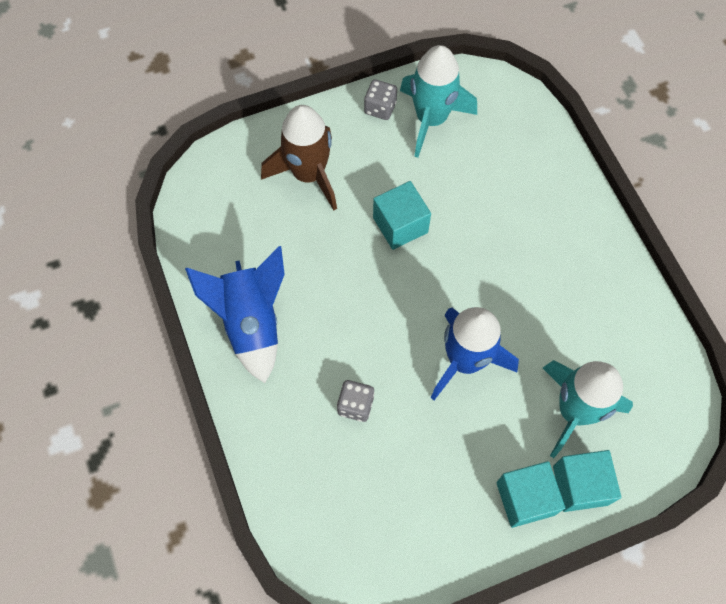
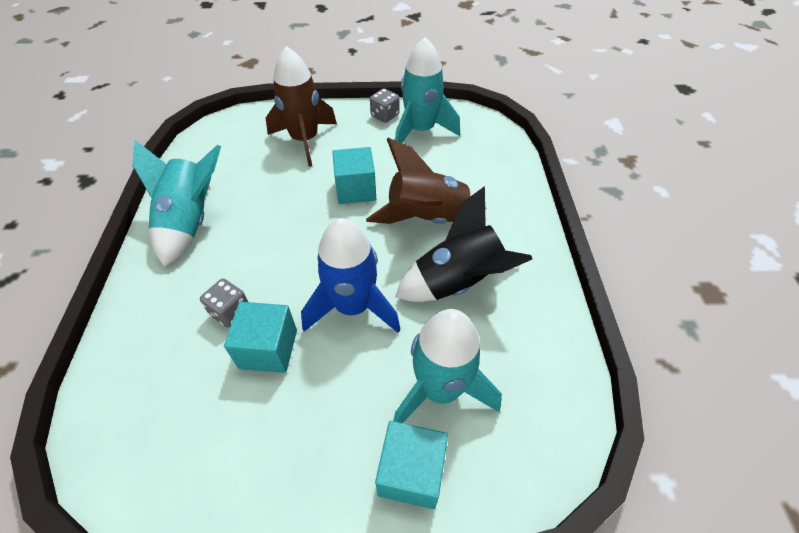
camera: 20 degrees right, 15 degrees down
(251, 323) = (190, 222): blue rocket -> turquoise rocket
(489, 238) = (427, 218): none -> brown rocket
(525, 498) = (343, 463): turquoise cube -> turquoise cube (268, 349)
(548, 302) = (458, 282): none -> black rocket

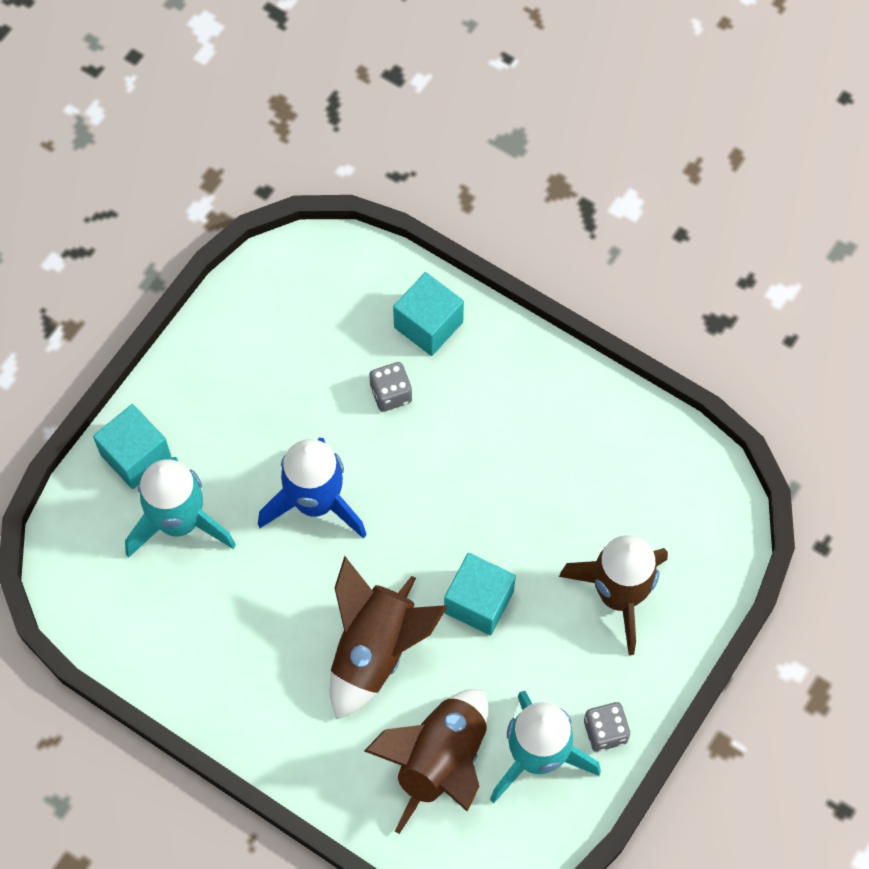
camera: 125 degrees right, 15 degrees up
(190, 222) = (548, 404): turquoise rocket -> none
(268, 349) = (324, 407): turquoise cube -> turquoise cube (428, 325)
(458, 282) = (270, 618): black rocket -> none
(460, 161) = (440, 761): none -> brown rocket

